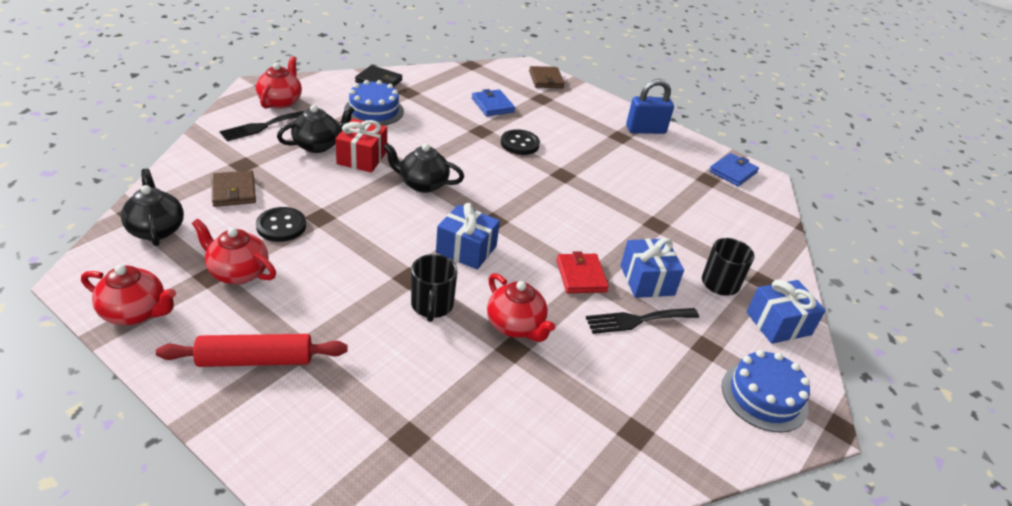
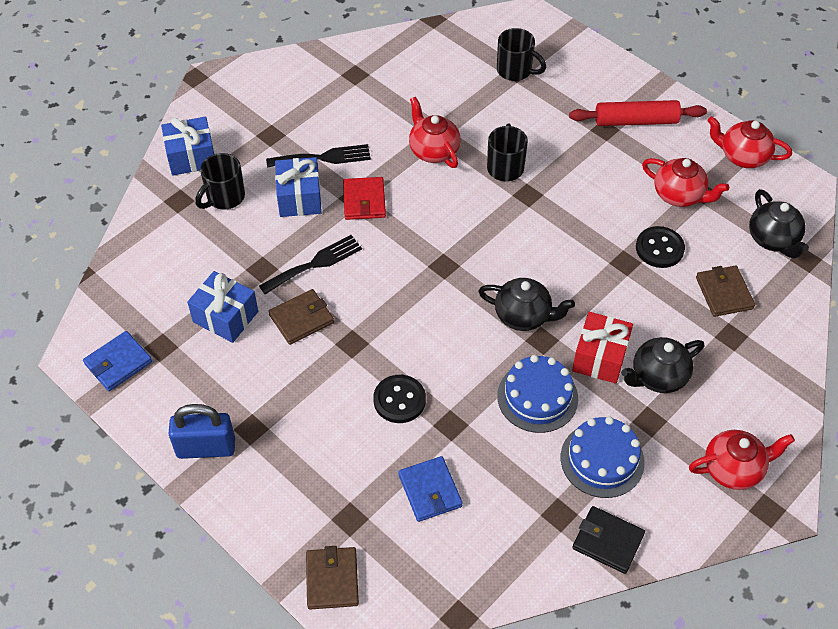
camera: 170 degrees left, 15 degrees up
(263, 126) = (736, 410): black fork -> black fork (315, 264)
(281, 101) = (734, 469): red teapot -> red teapot turned 120 degrees counterclockwise
(410, 439) = (515, 71): none -> black mug
(466, 249) = (474, 227): blue gift -> blue gift (225, 317)
(608, 190) = (301, 319): none -> brown wallet
(764, 396) = (242, 98): blue cake -> blue cake (537, 397)

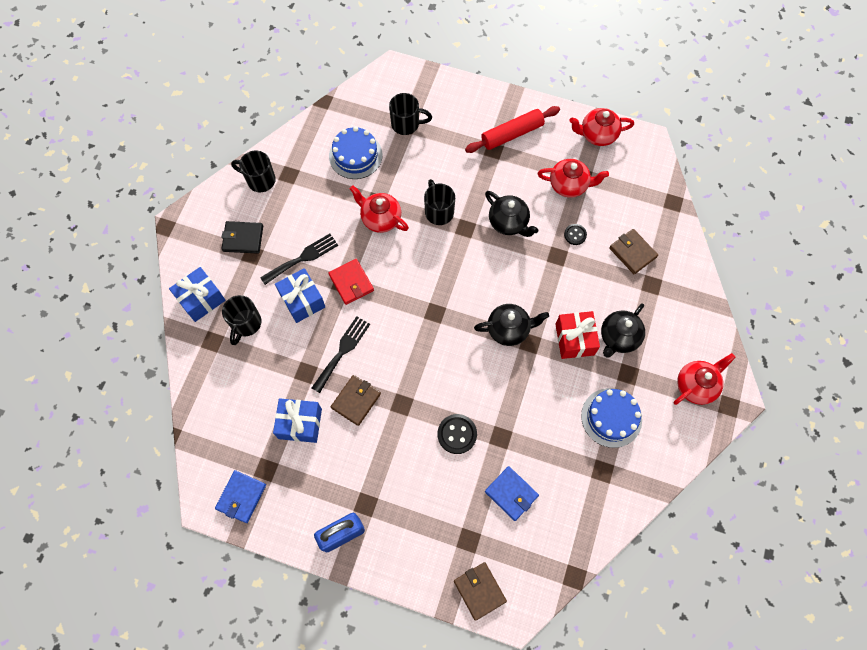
camera: 25 degrees left, 15 degrees up
(321, 69) = (260, 180): none -> black mug
(537, 397) = (548, 389): blue cake -> blue cake (355, 155)
(608, 541) = (642, 476): black wallet -> black wallet (243, 238)
(659, 248) = (575, 235): black button -> black button, size x0.62
(773, 239) = (646, 195): black teapot -> black teapot (509, 222)

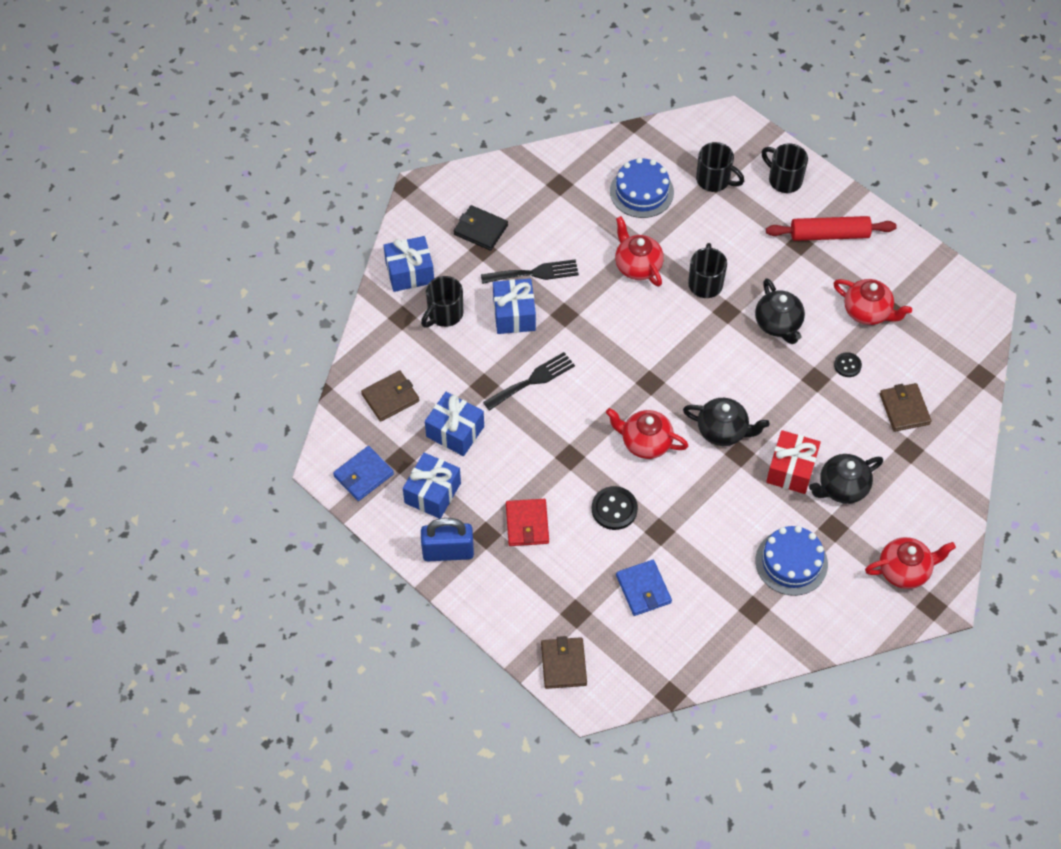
camera: 25 degrees right, 10 degrees down
(260, 180) = (526, 178): black mug -> black mug (784, 179)
(306, 487) = (432, 493): none -> blue gift
(351, 283) = (574, 317): red wallet -> red wallet (527, 524)
(356, 401) = (523, 434): brown wallet -> brown wallet (390, 398)
(597, 135) = (929, 272): red teapot -> red teapot (645, 442)

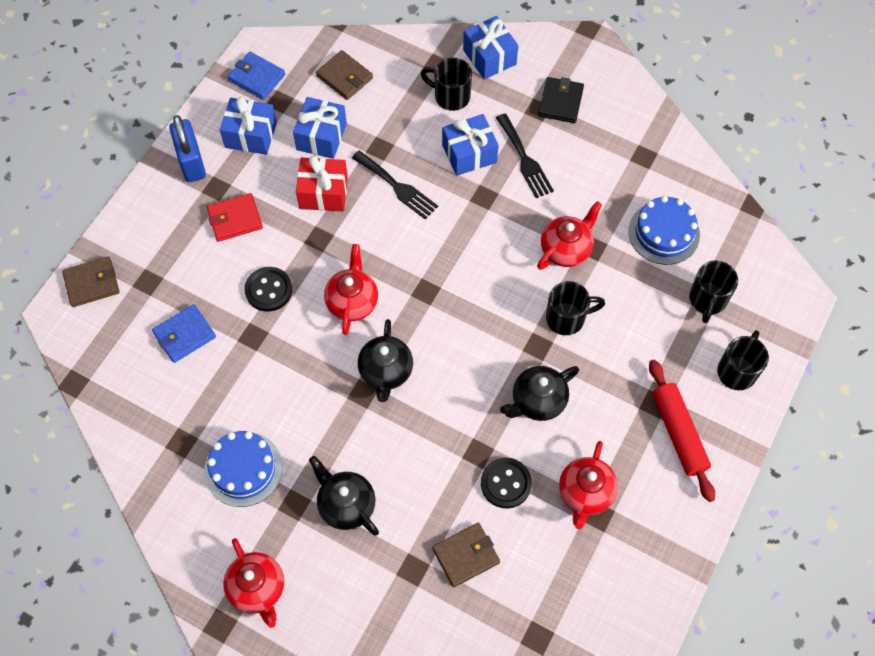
camera: 75 degrees right, 5 degrees up
(791, 470) = (355, 448): red gift -> red gift (323, 193)
(847, 365) = (506, 483): black button -> black button, size x1.63

